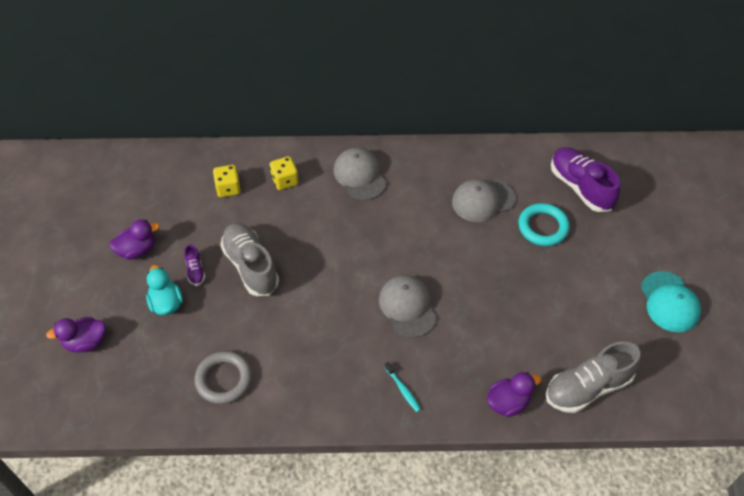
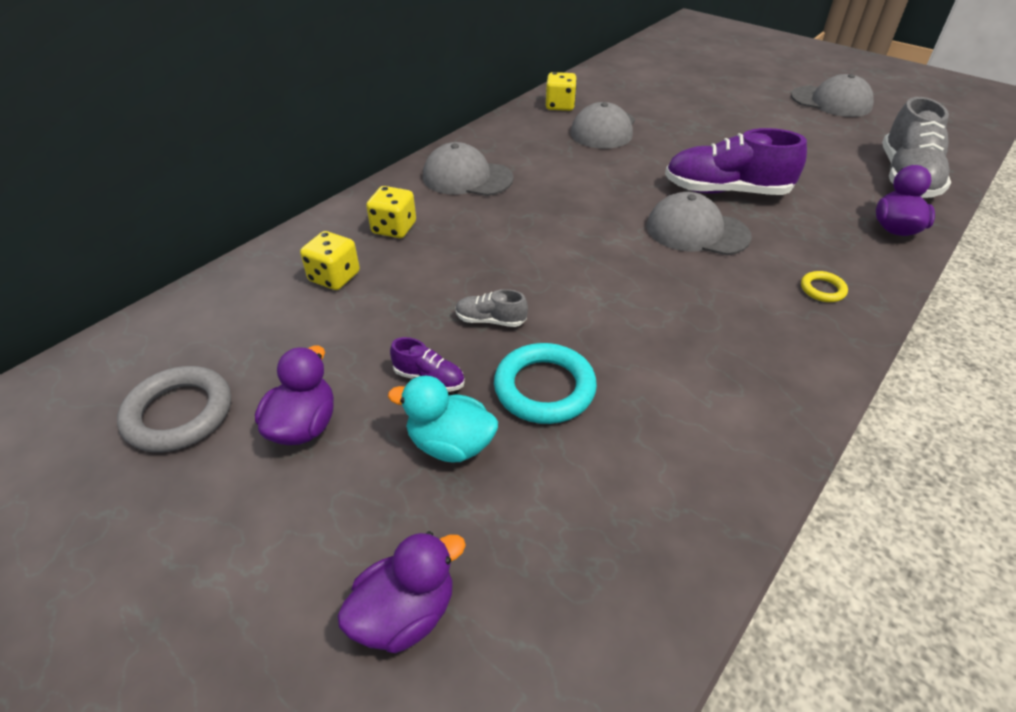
camera: 50 degrees left, 10 degrees down
(85, 342) = (405, 613): purple duck -> purple duck turned 150 degrees counterclockwise
(224, 379) = (668, 450): grey ring -> grey ring (179, 413)
(251, 266) = (490, 320): grey shoe -> grey shoe, size x0.46
(403, 390) = (822, 289): turquoise toothbrush -> yellow ring
(490, 161) = (560, 106): none -> yellow dice
(543, 227) = (676, 116): turquoise ring -> turquoise ring (544, 388)
(580, 187) = (651, 83): purple shoe -> purple shoe (726, 191)
(669, 302) = (831, 102): turquoise cap -> grey cap

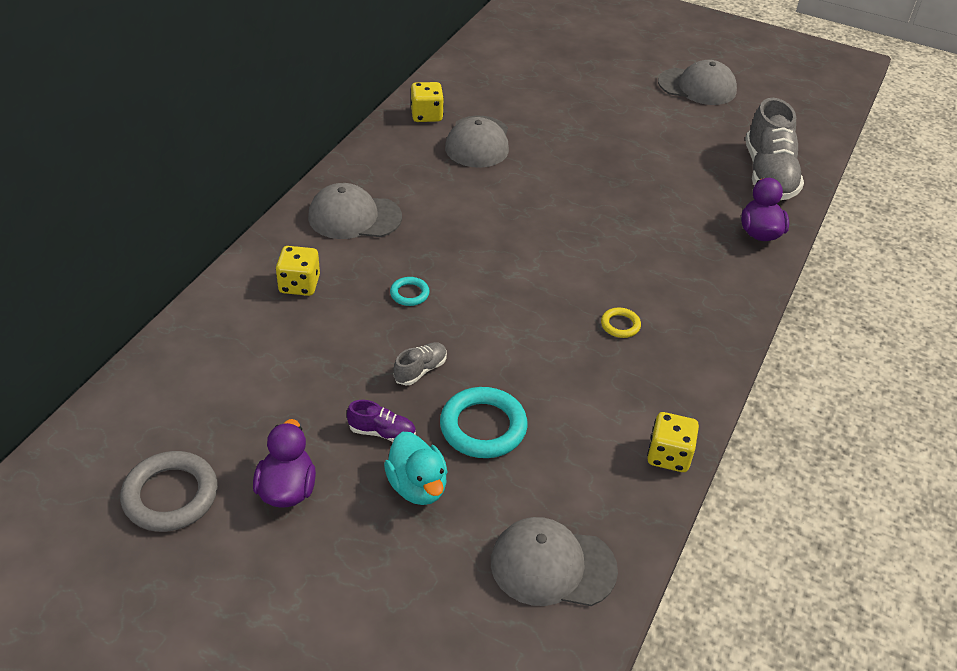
camera: 15 degrees left, 0 degrees up
(334, 277) = (260, 345): yellow dice -> yellow dice (669, 455)
(405, 613) = (421, 617): purple duck -> none
(450, 444) = (417, 486): turquoise duck -> turquoise duck turned 120 degrees counterclockwise
(490, 320) = (420, 370): grey shoe -> grey shoe turned 135 degrees clockwise
(500, 247) = (409, 294): none -> turquoise ring
(697, 231) = (587, 255): grey cap -> grey cap (552, 566)
(726, 191) = (608, 207): purple shoe -> none
(822, 289) = (701, 303): yellow ring -> yellow ring (620, 325)

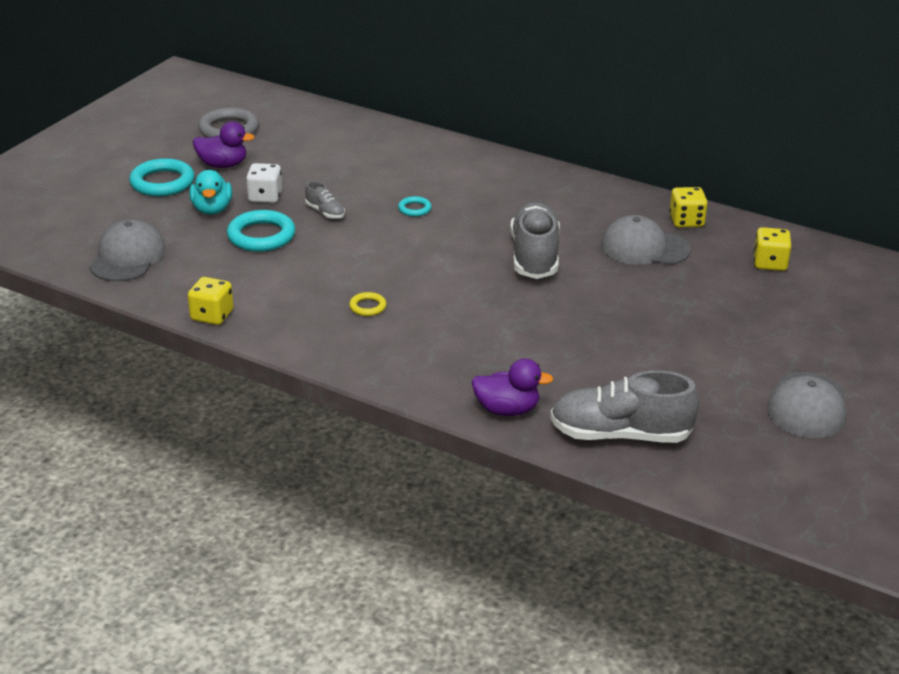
camera: 95 degrees right, 10 degrees down
(299, 285) = (427, 164): yellow dice -> yellow dice (769, 263)
(339, 558) = (162, 182): none -> turquoise ring
(354, 217) = (515, 185): grey cap -> none
(382, 432) = (265, 197): purple shoe -> white dice
(417, 486) = (212, 209): turquoise duck -> turquoise duck turned 75 degrees counterclockwise
(503, 209) = (534, 257): none -> grey shoe

